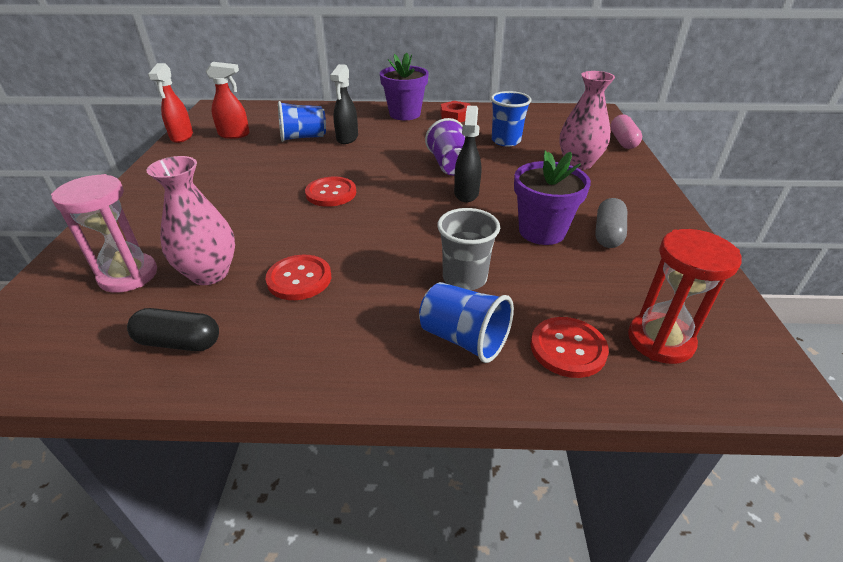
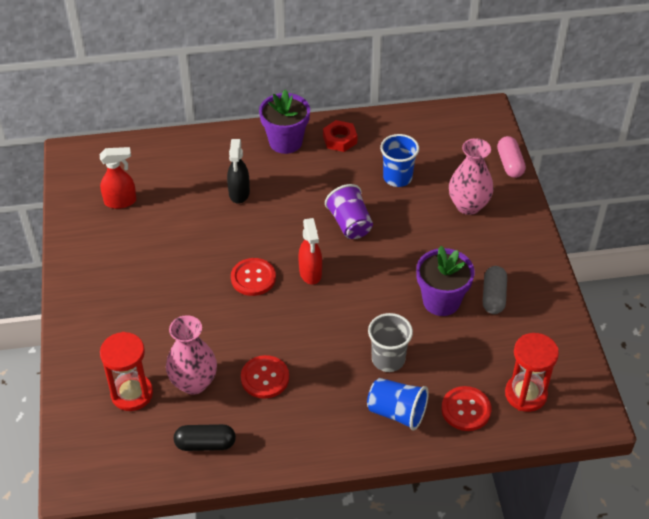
camera: 10 degrees left, 10 degrees up
(128, 275) = (132, 394): pink hourglass -> red hourglass
(181, 137) = (68, 212): red spray bottle -> red spray bottle (310, 273)
(303, 137) = (194, 197): blue cup -> none
(466, 193) = (372, 262): black spray bottle -> none

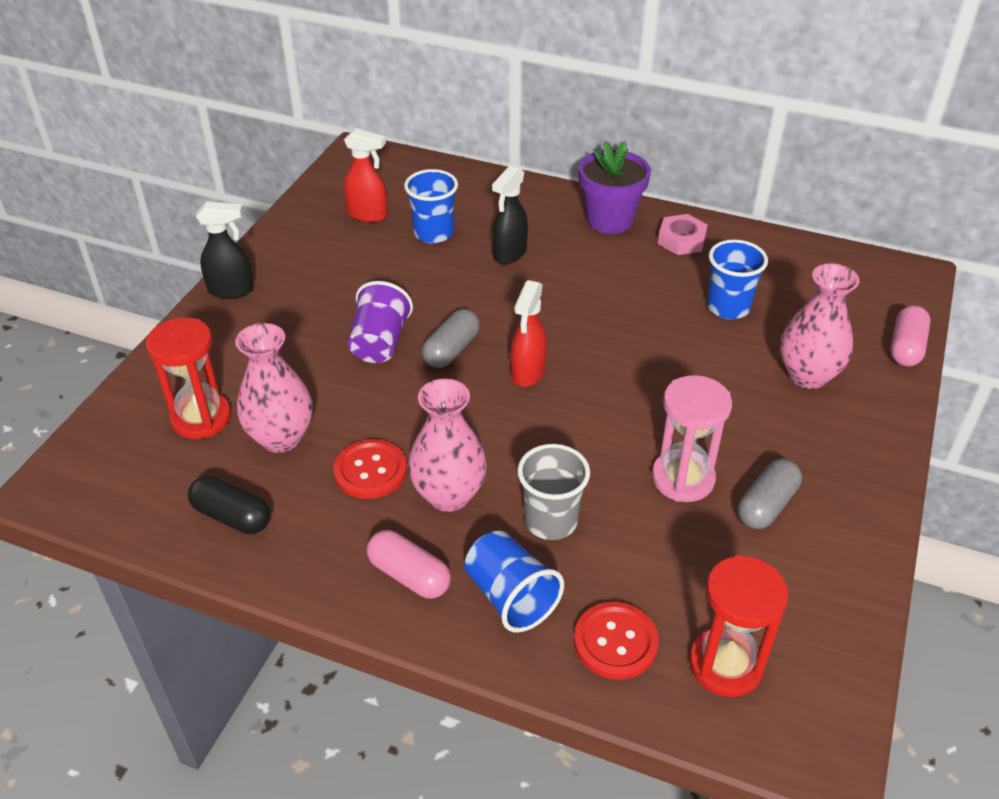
camera: 30 degrees right, 5 degrees down
(73, 298) = (232, 290): none -> black spray bottle
(177, 198) = (433, 233): none -> blue cup
(253, 278) = (451, 350): red button -> grey capsule
(321, 371) = (449, 495): none -> pink vase
(334, 427) = (409, 575): none -> pink capsule
(340, 139) = (681, 240): red nut -> pink nut
(350, 224) = (623, 336): purple cup -> purple cup (380, 343)
(441, 301) = (683, 478): purple flower pot -> pink hourglass

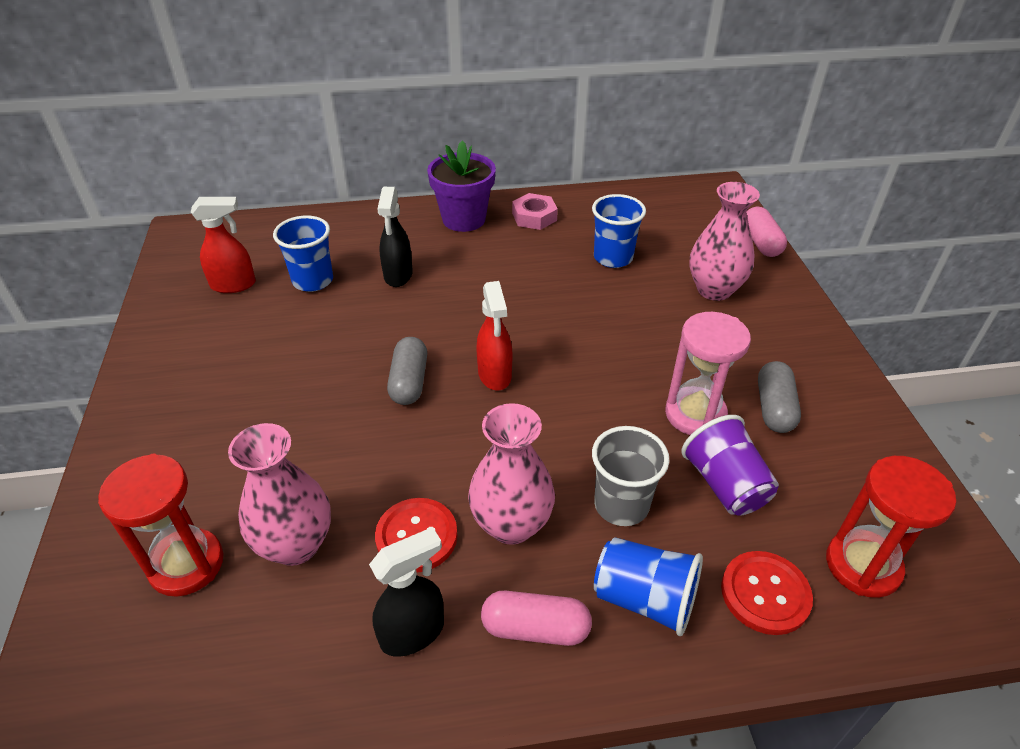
camera: 30 degrees left, 0 degrees up
(232, 290) = (132, 410): black spray bottle -> black spray bottle (413, 632)
(232, 516) = (299, 661): black capsule -> none
(380, 343) = (333, 402): purple cup -> purple cup (725, 485)

